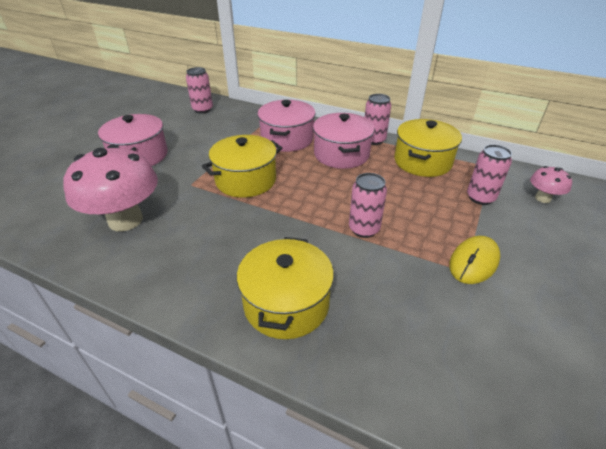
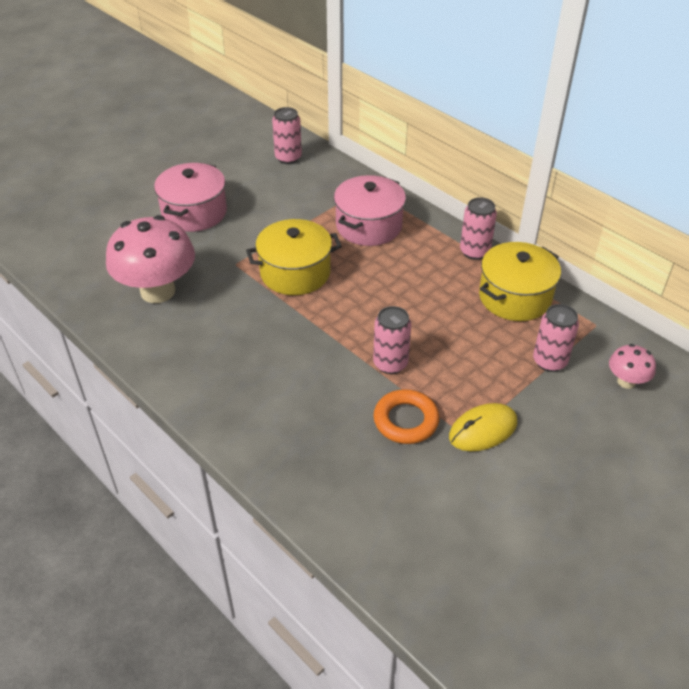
camera: 20 degrees right, 5 degrees up
(286, 304) = (273, 417): yellow pot -> none
(341, 154) = (422, 263): pink pot -> none
(407, 272) = (406, 420): none -> orange ring

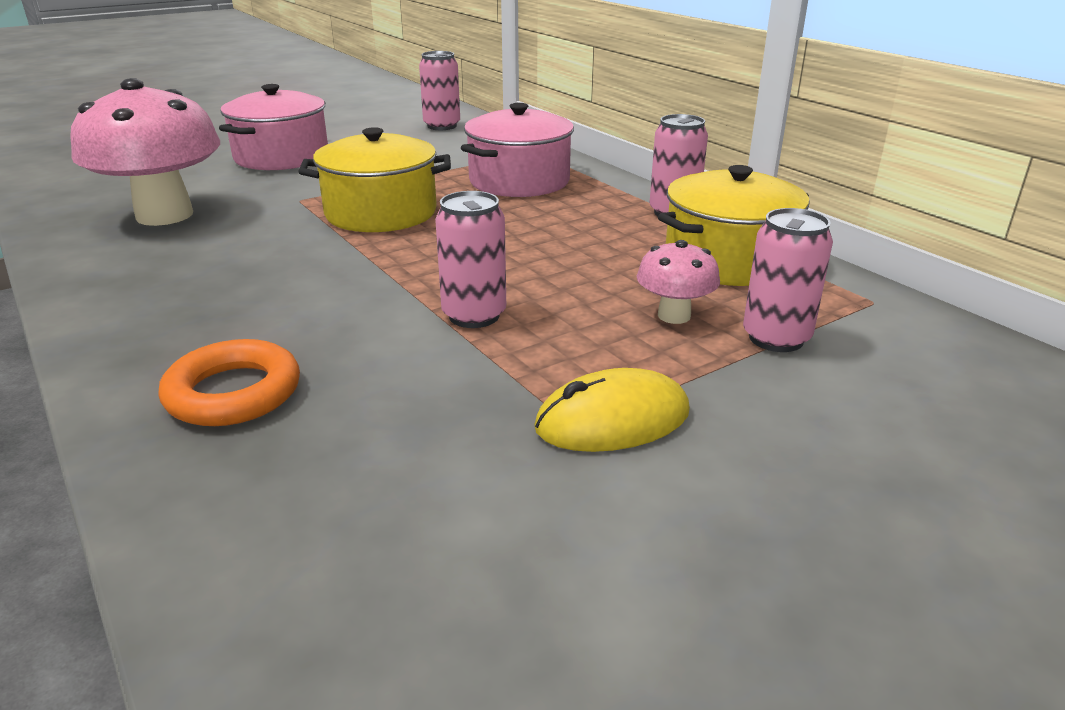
camera: 10 degrees right, 15 degrees down
(406, 420) = (462, 390): orange ring -> orange ring (233, 393)
(626, 381) = (933, 379): pink mushroom -> pink mushroom (674, 315)

